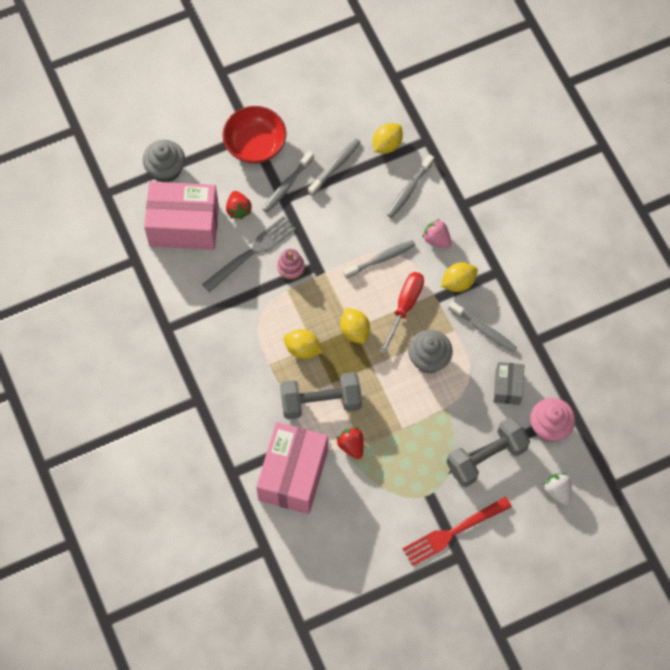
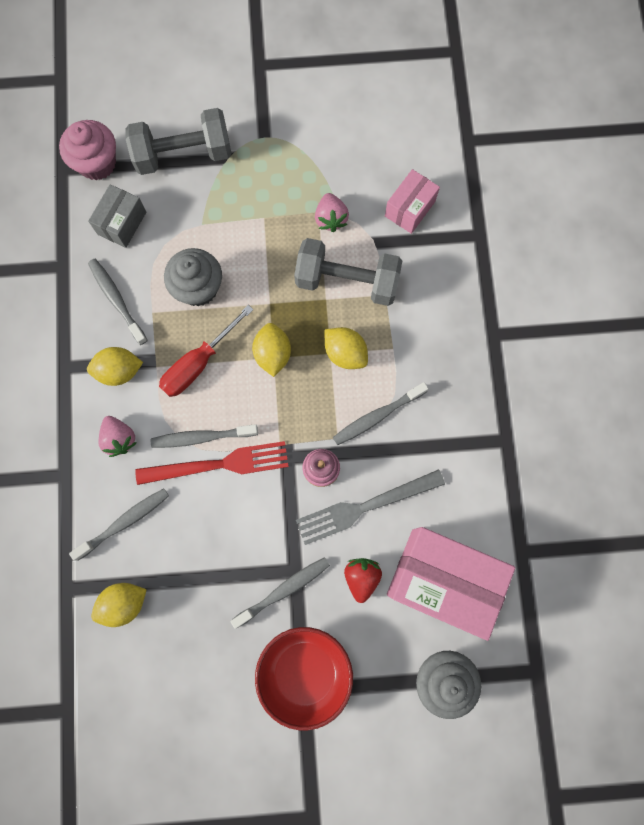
camera: 160 degrees left, 10 degrees up
(293, 475) = (410, 209): pink box -> pink box, size x0.51
(335, 166) = (207, 595): grey toothbrush -> grey toothbrush (377, 416)
(351, 445) = (330, 219): red strawberry -> pink strawberry
(453, 532) = (255, 90): red fork -> red fork (219, 464)
(557, 491) = (123, 93): white strawberry -> none

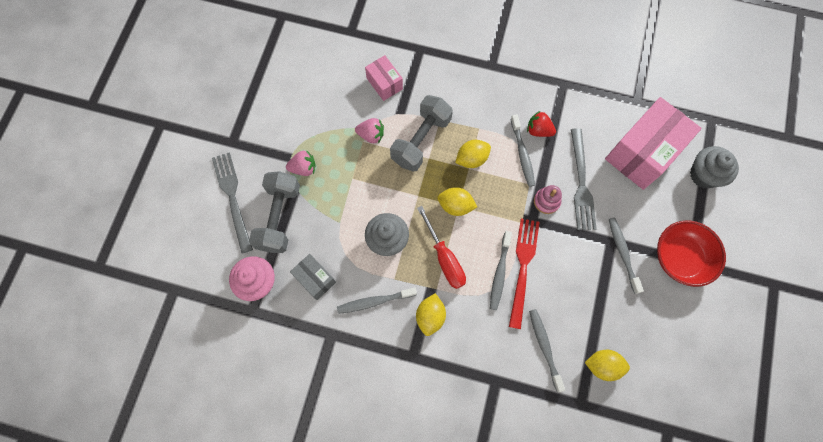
camera: 70 degrees left, 5 degrees down
(119, 438) = (481, 332): pink strawberry -> pink strawberry (303, 168)
(124, 603) = (602, 365): yellow lemon -> yellow lemon turned 75 degrees counterclockwise
(190, 94) = (232, 198): none -> grey fork
(361, 577) = (627, 201): red strawberry -> red strawberry (538, 130)

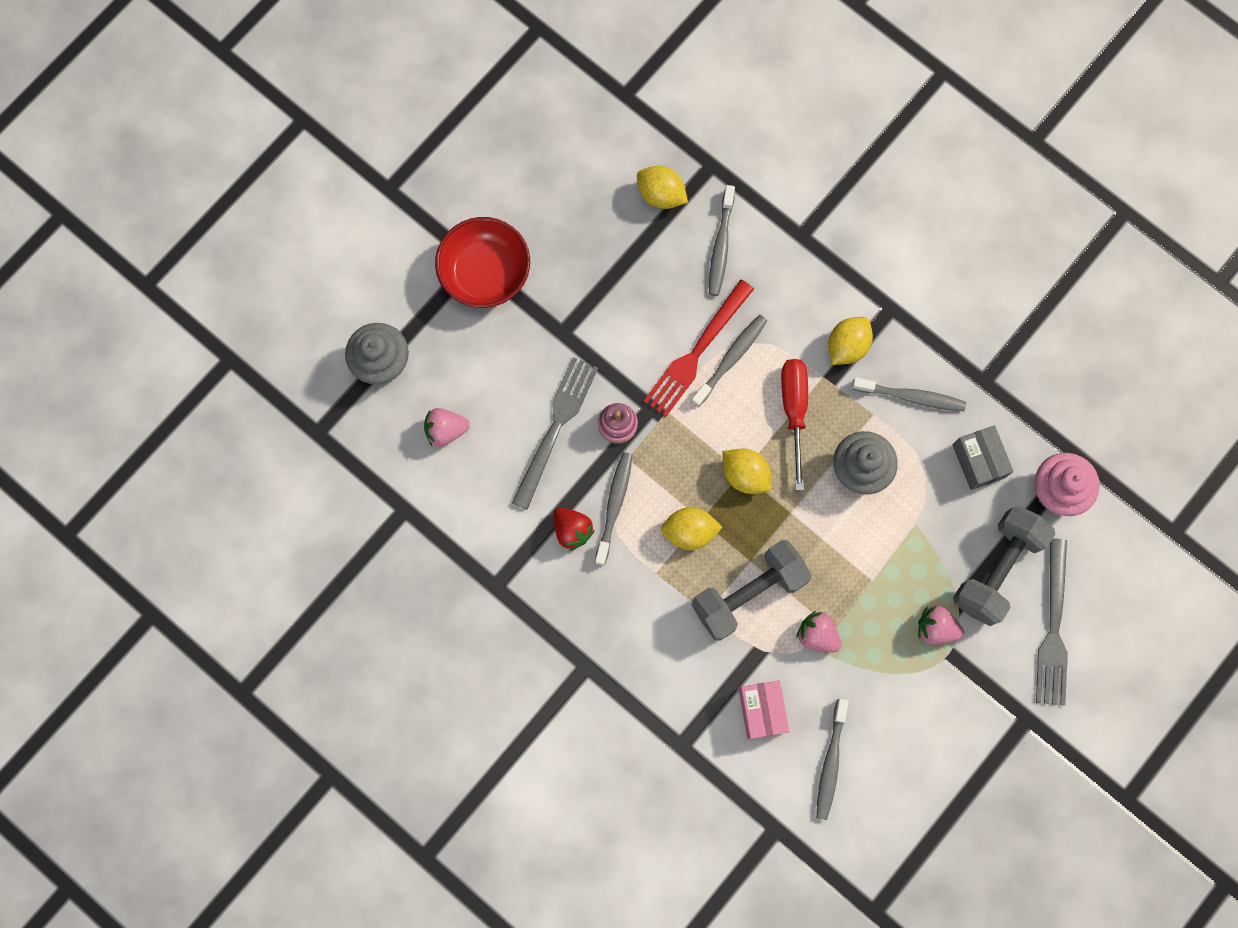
camera: 155 degrees left, 5 degrees up
(622, 253) = (556, 311): grey toothbrush -> grey toothbrush (830, 762)
(642, 153) = (446, 430): pink box -> pink strawberry

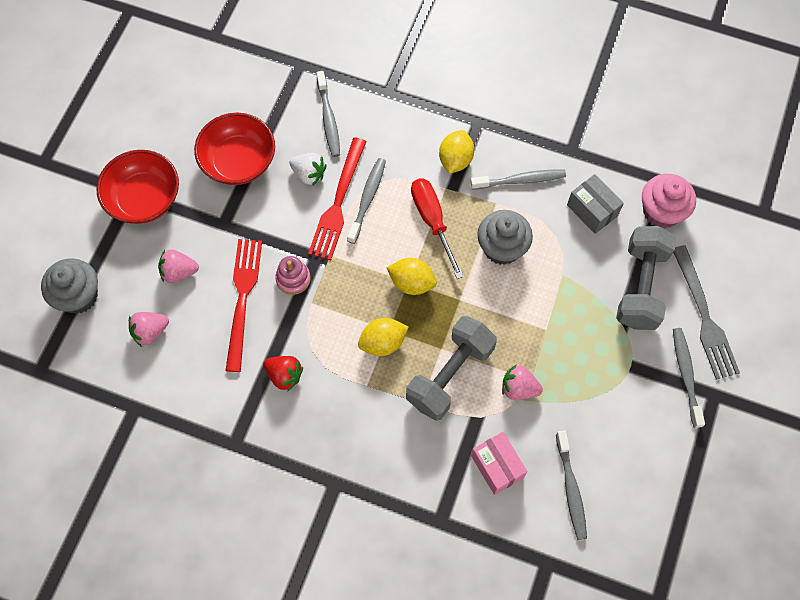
camera: 20 degrees left, 10 degrees down
(556, 427) = (243, 298): grey fork -> red fork
(603, 263) = (239, 161): none -> red bowl
(614, 505) = (313, 343): grey toothbrush -> grey toothbrush (686, 375)
(661, 194) = (267, 97): yellow lemon -> none
(676, 306) = (309, 174): none -> white strawberry
(936, 628) = (612, 349): pink strawberry -> pink strawberry (179, 272)

